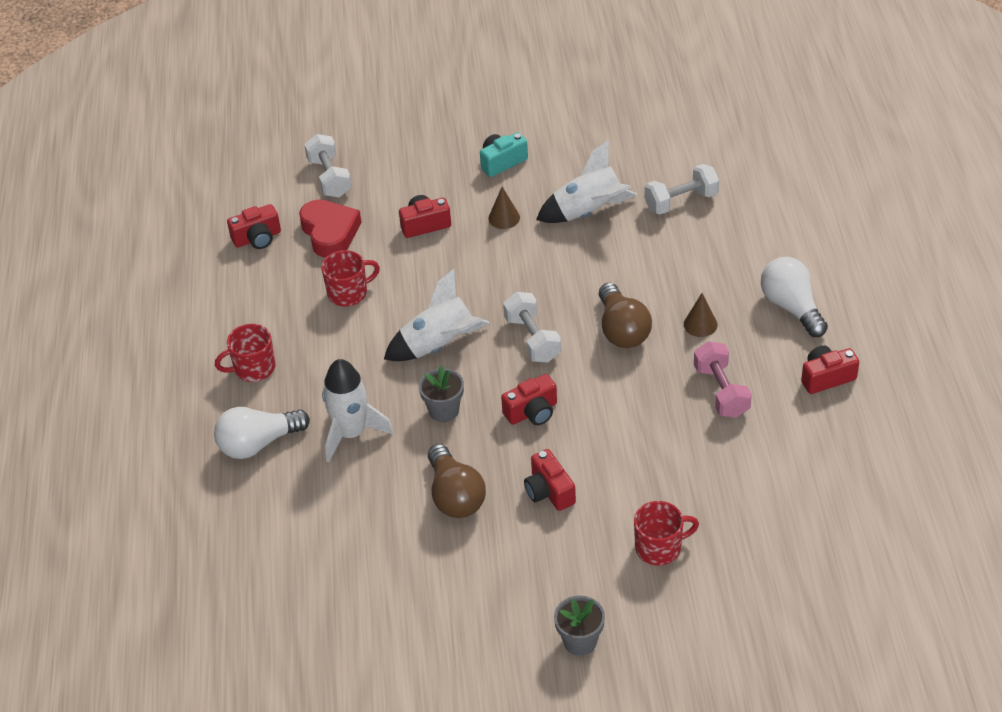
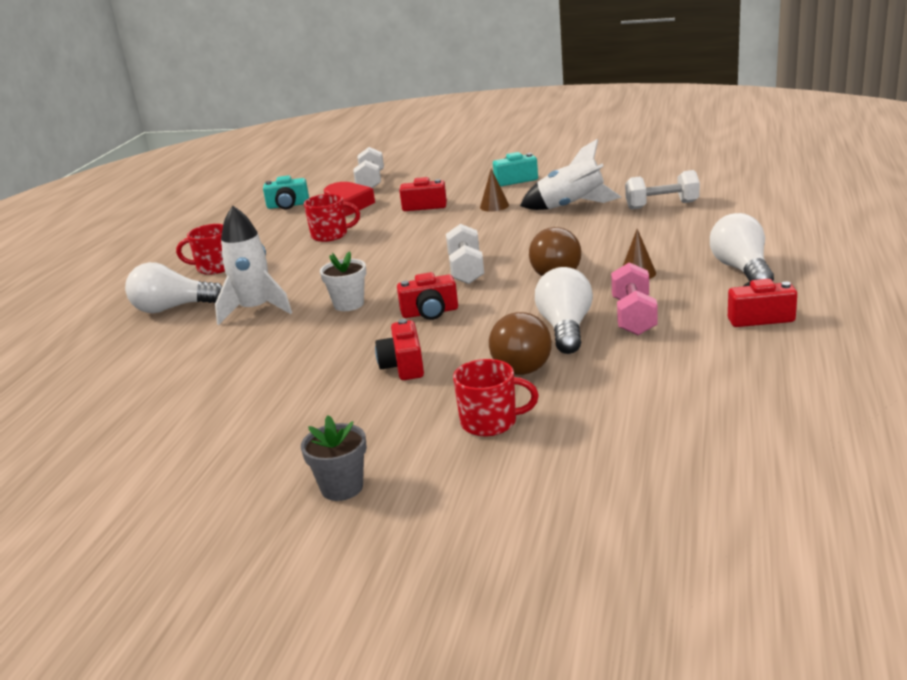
camera: 20 degrees right, 20 degrees down
(257, 238) = (288, 205): red camera -> turquoise camera
(439, 345) = (379, 267): white rocket -> none
(444, 411) = (349, 304): grey flower pot -> white flower pot
(455, 496) = (309, 358): brown light bulb -> brown light bulb (520, 362)
(668, 417) = (565, 328): none -> white light bulb

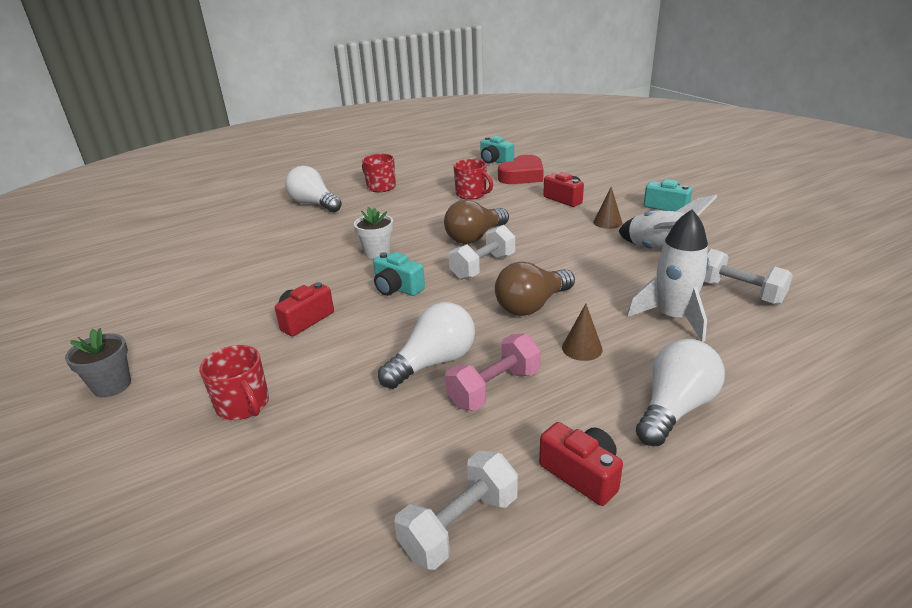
camera: 45 degrees right, 5 degrees up
(255, 310) = (337, 227): white rocket -> white rocket (672, 317)
(370, 182) = (572, 164): white dumbbell -> white dumbbell (459, 525)
(430, 312) = (397, 288): red camera -> turquoise camera
(520, 362) = (355, 369): brown light bulb -> brown light bulb (475, 237)

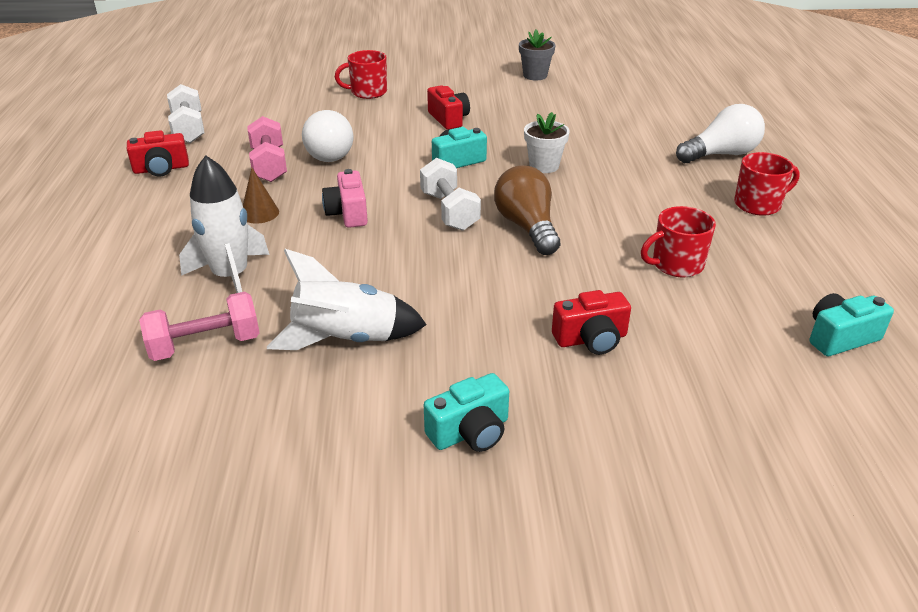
camera: 115 degrees right, 5 degrees up
(112, 386) = (438, 62): grey flower pot -> grey flower pot (535, 75)
(522, 176) = (732, 338): red heart -> none
(532, 305) = (348, 213): brown light bulb -> pink camera
(607, 222) = (473, 340): brown cone -> none
(675, 408) = (149, 221): white light bulb -> none
(739, 292) = (205, 345): white dumbbell -> pink dumbbell

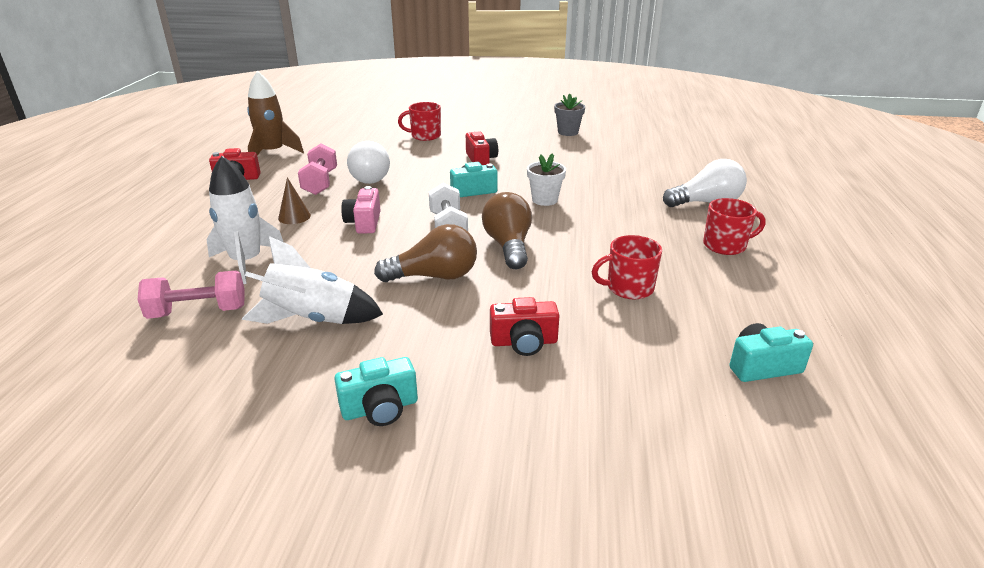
camera: 10 degrees right, 5 degrees down
(189, 129) = (273, 153): white dumbbell -> brown rocket
(460, 272) = (434, 276): none -> brown light bulb

